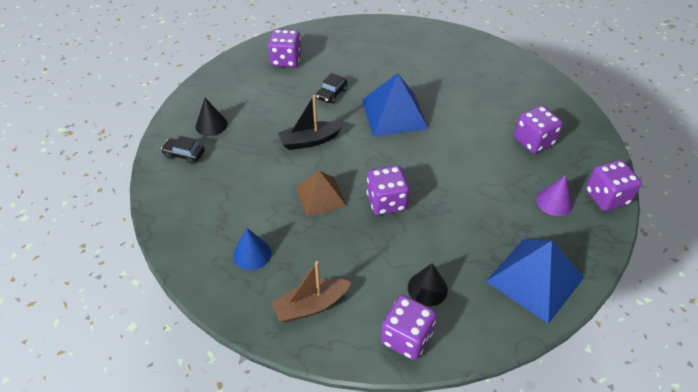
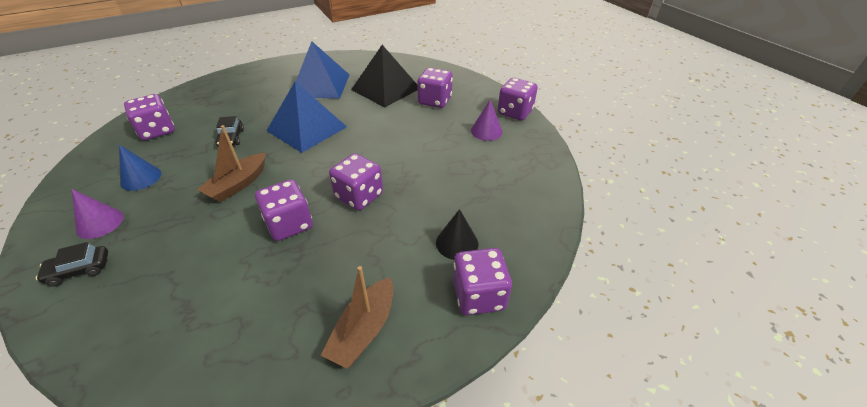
camera: 40 degrees left, 5 degrees down
(211, 125) = (100, 223): black cone -> purple cone
(252, 254) = (253, 322): blue cone -> blue cone (141, 178)
(309, 141) = (238, 184): black boat -> brown boat
(320, 196) = (289, 224): brown pyramid -> purple dice
(497, 104) = (385, 89): none -> black pyramid
(535, 279) = (525, 187): blue pyramid -> blue pyramid (320, 85)

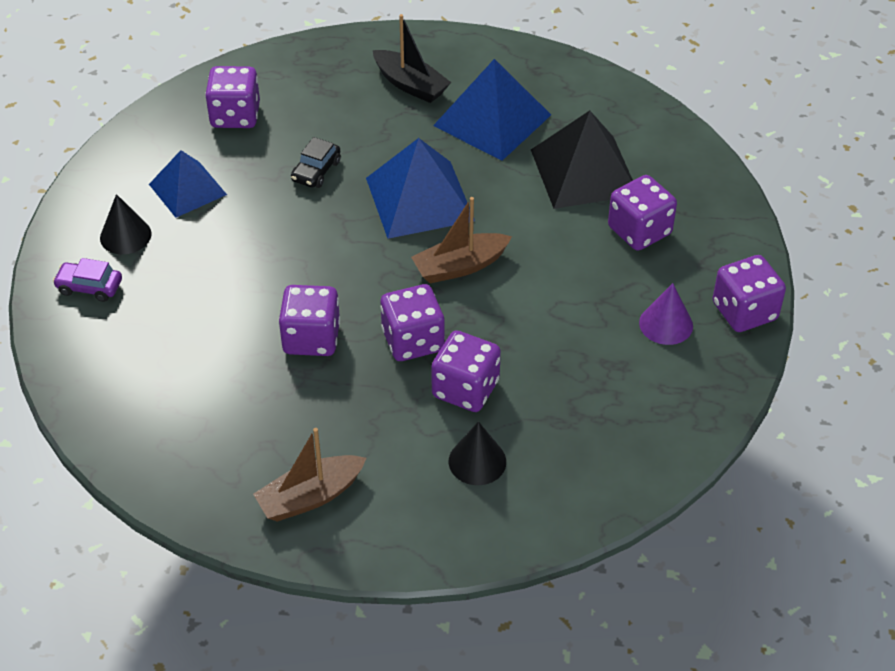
camera: 35 degrees right, 5 degrees up
(79, 270) = (89, 287): black car -> purple car
(100, 223) = (125, 235): purple cone -> black cone
(141, 178) = (187, 189): blue cone -> blue pyramid
(238, 184) = (287, 252): brown boat -> brown boat (460, 266)
(263, 85) = (410, 85): none -> black boat
(478, 295) = (449, 529): purple dice -> purple dice (465, 389)

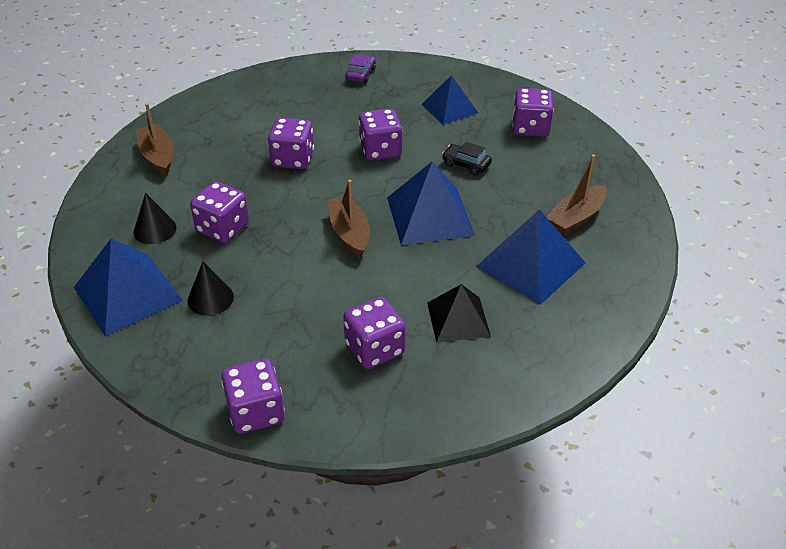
camera: 95 degrees right, 5 degrees down
(125, 235) = (405, 85): black cone -> black cone (210, 298)
(410, 85) = (576, 218): black boat -> brown boat
(413, 341) = (277, 205): purple dice -> purple dice (380, 150)
(584, 172) = (458, 319): black pyramid -> black pyramid, size x0.65
(600, 461) = (128, 293): none -> blue pyramid
(666, 324) = (255, 352): purple cone -> none

